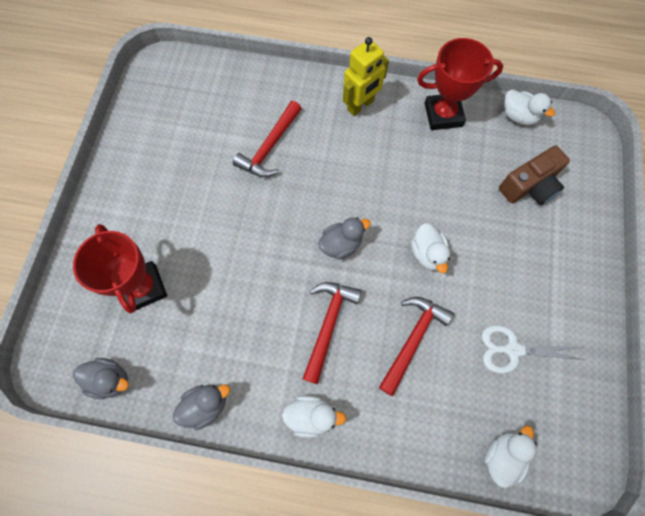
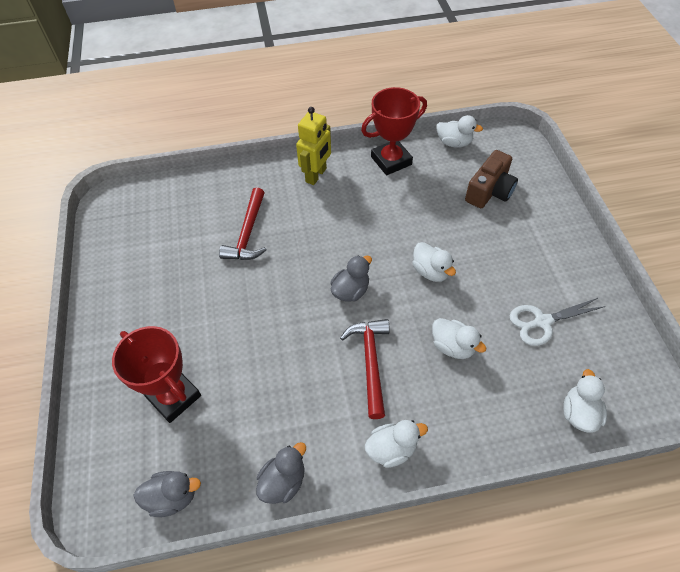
camera: 20 degrees left, 15 degrees down
(412, 340) = (453, 346): red hammer -> white duck

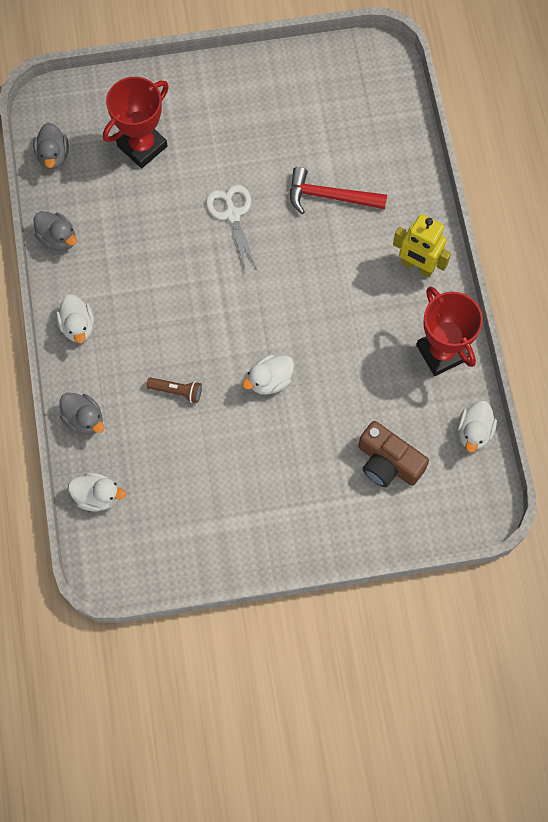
camera: 90 degrees right, 15 degrees up
(350, 291) = (249, 298): grey duck -> grey duck (84, 419)
(370, 362) = (164, 313): red hammer -> none
(453, 346) = (177, 391): white duck -> brown flashlight
(542, 322) = (200, 484): white scissors -> white scissors (232, 214)

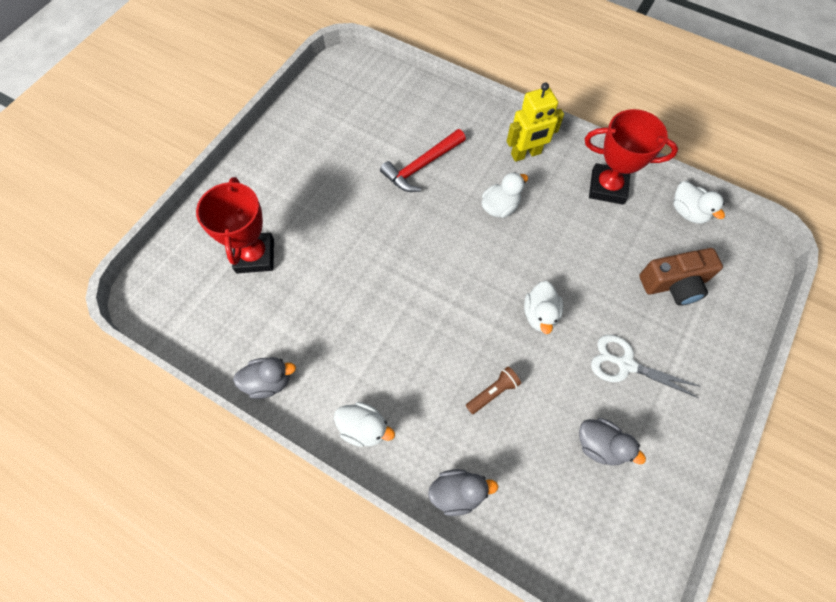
camera: 50 degrees left, 5 degrees down
(53, 156) = (193, 327): grey duck -> grey duck (600, 445)
(97, 496) = (543, 540): white duck -> white duck (500, 207)
(232, 214) = (374, 237): white scissors -> white scissors (625, 364)

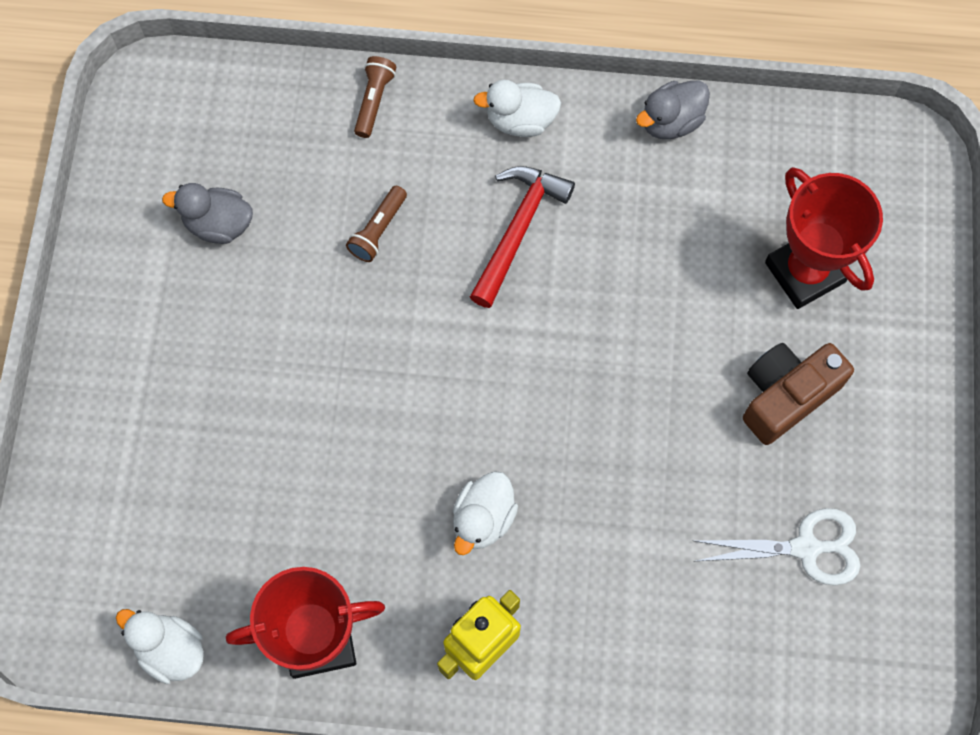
camera: 155 degrees right, 5 degrees up
(422, 166) = (646, 540): red hammer -> red hammer (518, 230)
(457, 493) = (374, 101): grey duck -> brown flashlight
(540, 315) = (354, 364): white duck -> none
(625, 364) = (212, 343): white scissors -> white scissors (806, 548)
(674, 284) = (168, 501): brown camera -> brown camera (786, 395)

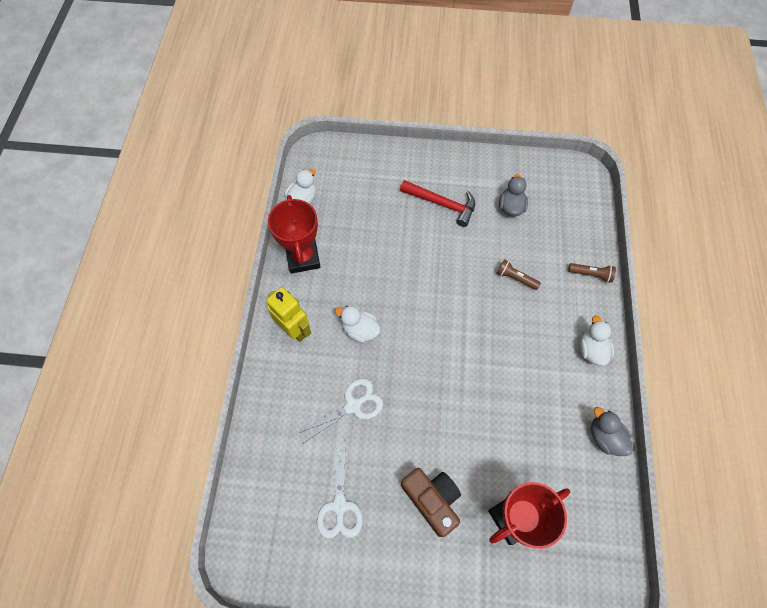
camera: 90 degrees right, 5 degrees down
(518, 230) = (523, 348): red hammer -> red hammer (442, 204)
(631, 528) = (353, 405): none -> white scissors

